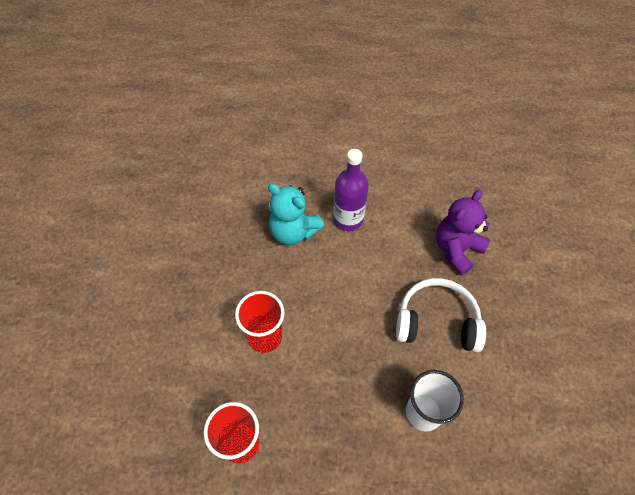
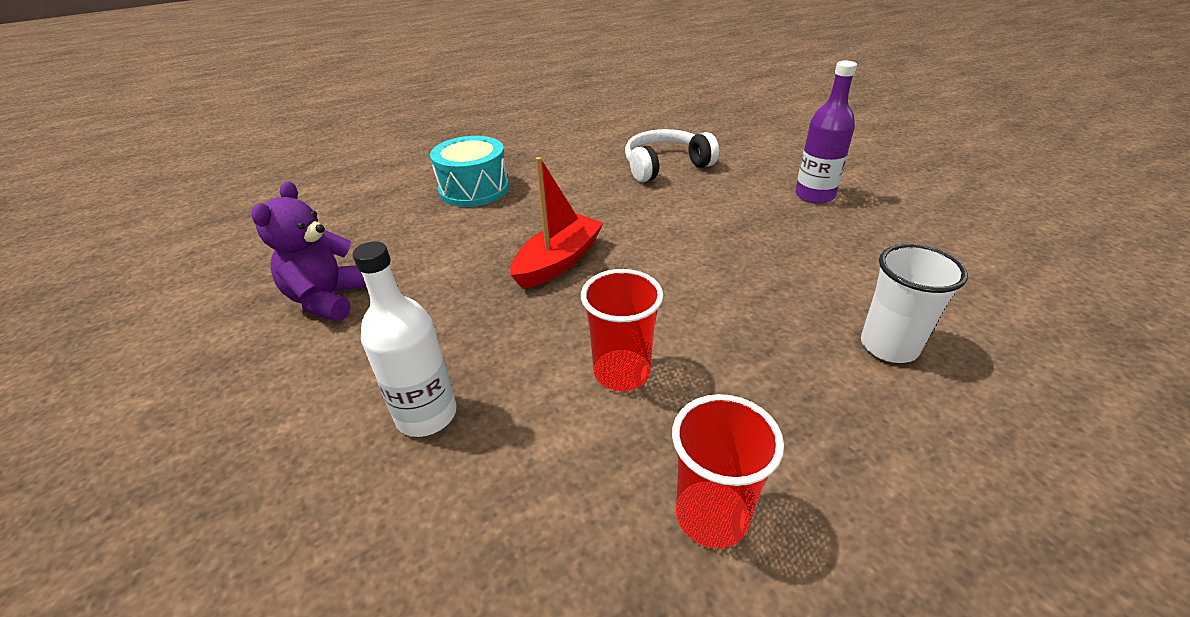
camera: 30 degrees left, 20 degrees down
(159, 305) = (426, 415): none -> white bottle
(290, 131) = (474, 189): none -> turquoise drum
(293, 232) = (558, 262): turquoise teddy bear -> red boat
(348, 219) = (613, 228): purple bottle -> purple bottle (814, 195)
(437, 322) = (802, 265): white headphones -> white headphones (665, 166)
(456, 249) = (752, 206): purple teddy bear -> purple teddy bear (328, 299)

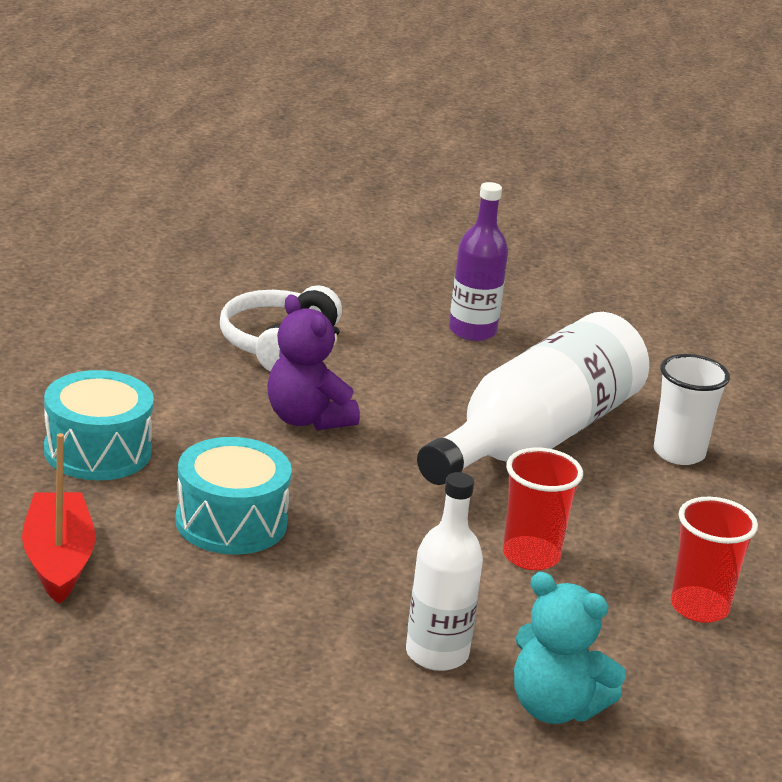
camera: 50 degrees left, 10 degrees down
(328, 299) = (169, 625): purple teddy bear -> purple teddy bear (307, 419)
(424, 533) = (555, 708): none -> turquoise teddy bear
(468, 253) = (231, 522): none -> turquoise drum
(558, 262) = (336, 492): red boat -> red boat (58, 560)
(761, 282) = (535, 438): none -> white bottle

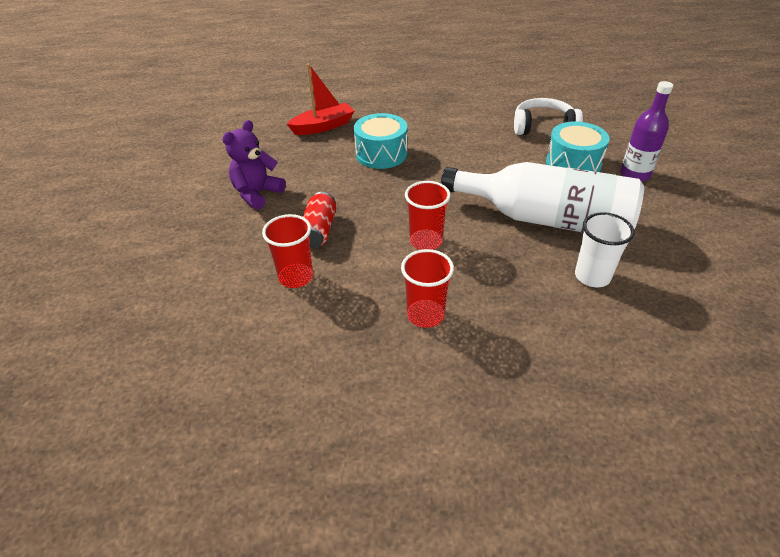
camera: 75 degrees right, 15 degrees up
(97, 451) = (406, 113): turquoise drum -> turquoise drum (573, 163)
(307, 419) = (485, 150): purple teddy bear -> purple teddy bear (257, 194)
(437, 654) = (319, 230): white bottle -> red can
(555, 708) = (296, 277): turquoise teddy bear -> red cup

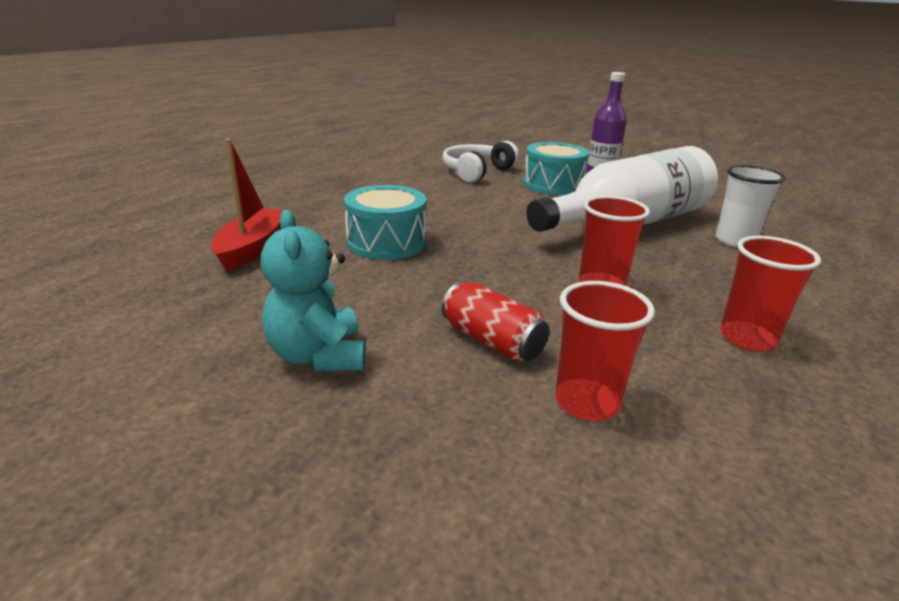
camera: 55 degrees left, 15 degrees down
(257, 194) = (318, 355): purple teddy bear -> turquoise teddy bear

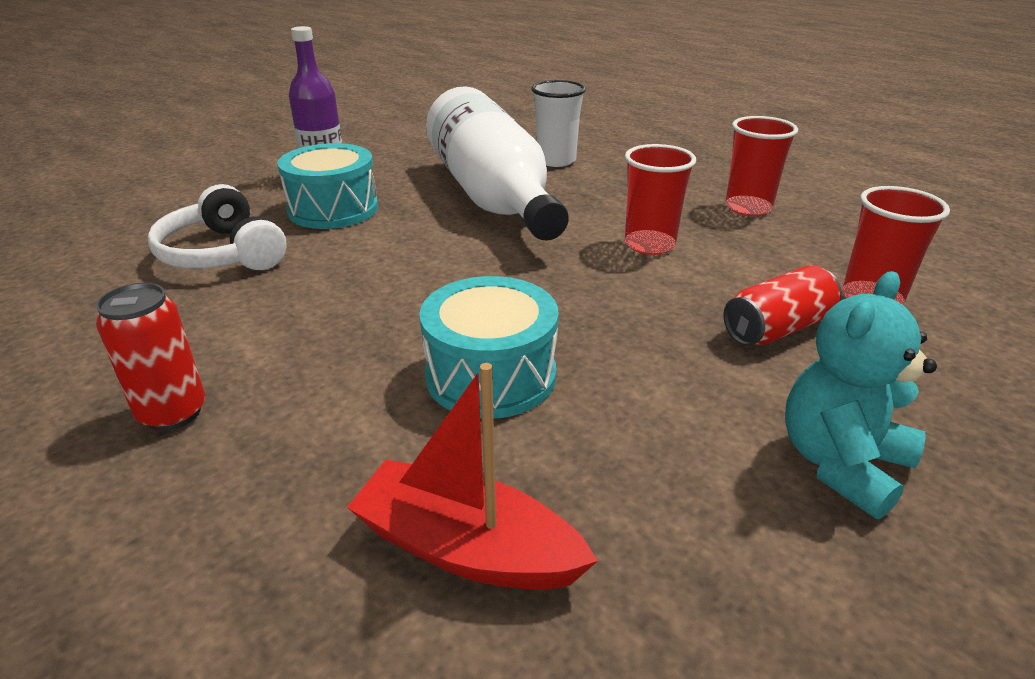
camera: 75 degrees left, 5 degrees up
(318, 355) = (841, 464): turquoise teddy bear -> turquoise teddy bear turned 135 degrees clockwise
(338, 187) = (173, 413): none -> red can

